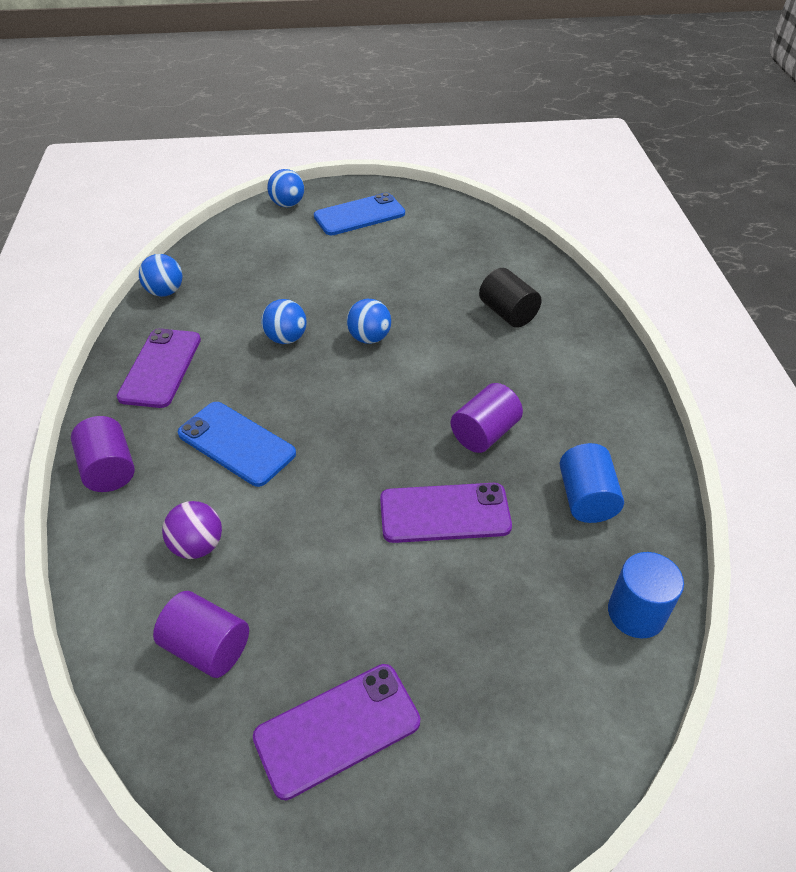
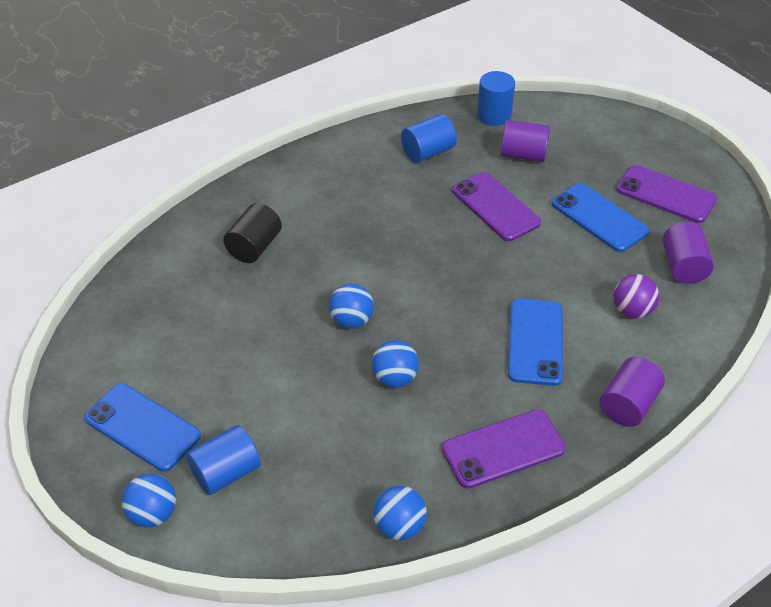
camera: 120 degrees left, 0 degrees up
(287, 237) = (226, 472): none -> blue cylinder
(353, 610) = (599, 218): none -> blue phone
(484, 433) = (409, 213): purple cylinder -> purple cylinder (523, 155)

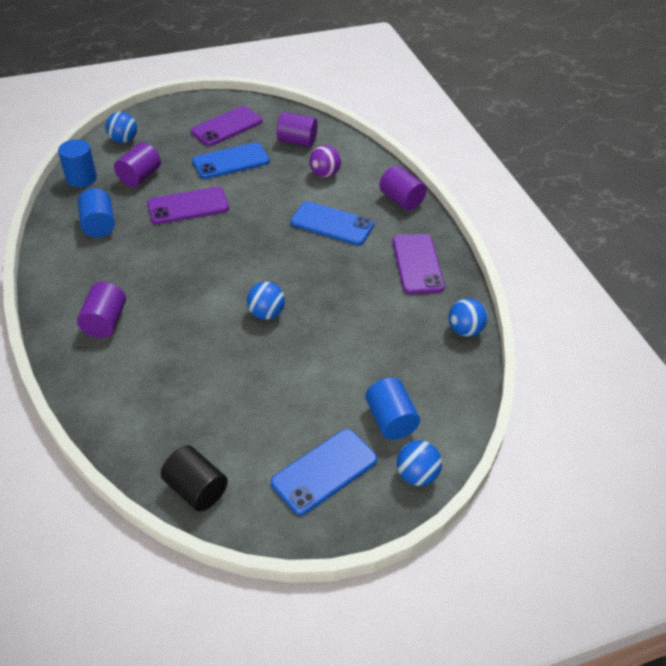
camera: 75 degrees left, 0 degrees up
(254, 247) = (146, 358): black cylinder -> black cylinder (196, 489)
(292, 203) = (105, 322): none -> purple cylinder
(395, 378) = (335, 302): blue ball -> blue ball (124, 140)

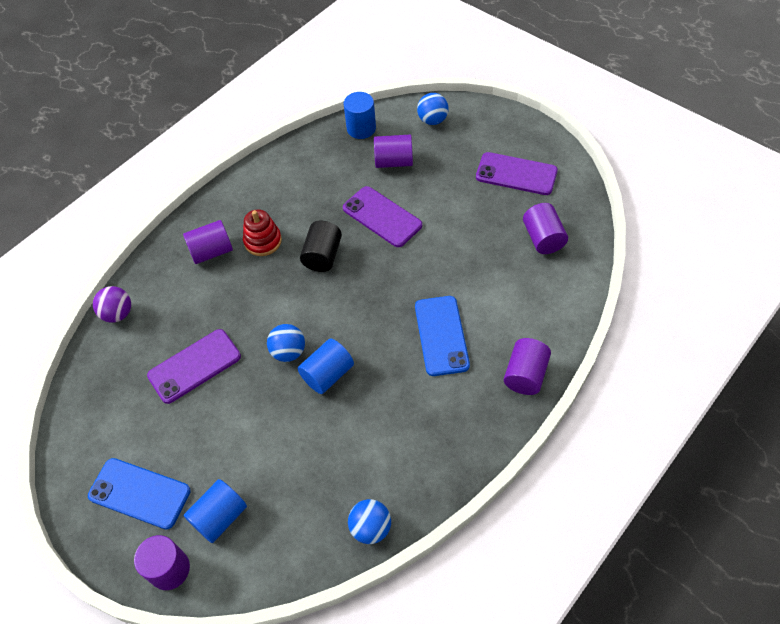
camera: 65 degrees right, 10 degrees up
(99, 225) = (314, 176): blue cylinder -> blue cylinder (327, 374)
(132, 284) = (263, 241): none -> red stacking toy
(196, 489) = (82, 413): black cylinder -> black cylinder (322, 256)
(231, 161) = (468, 208): blue phone -> none
(324, 174) = (511, 289): purple ball -> purple ball (118, 314)
(416, 475) = (169, 569): blue ball -> purple cylinder
(417, 264) = (437, 438): purple phone -> purple phone (194, 366)

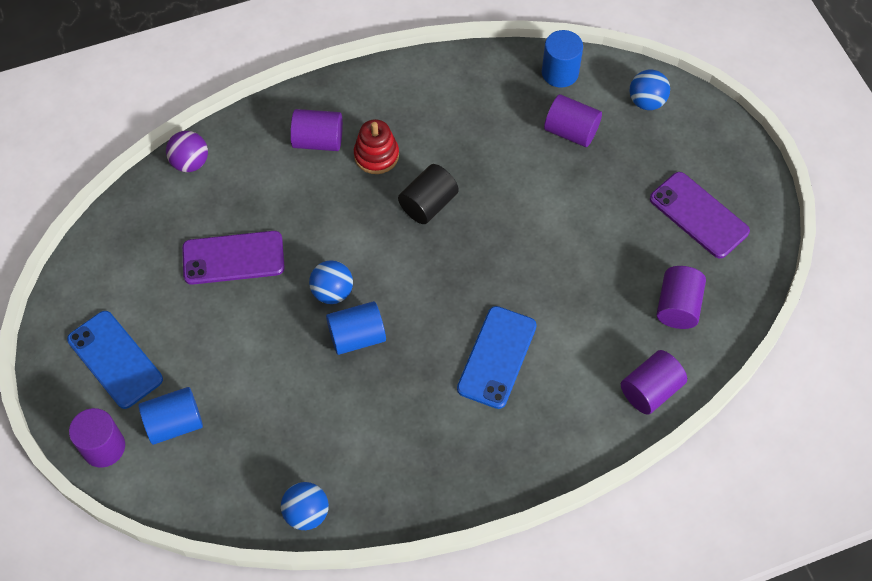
camera: 25 degrees right, 5 degrees up
(382, 217) = (517, 191): purple phone -> none
(525, 375) = (556, 446): purple cylinder -> purple cylinder (650, 390)

